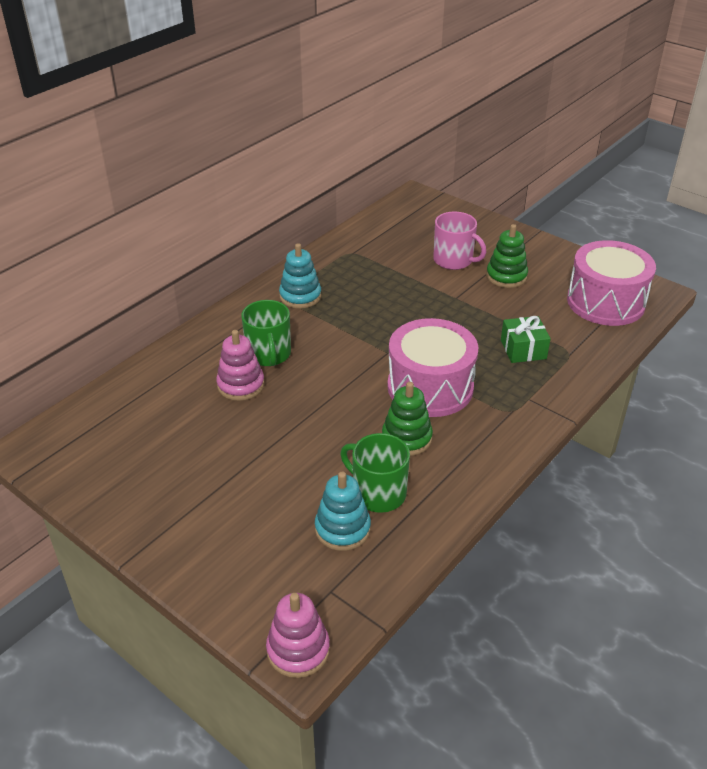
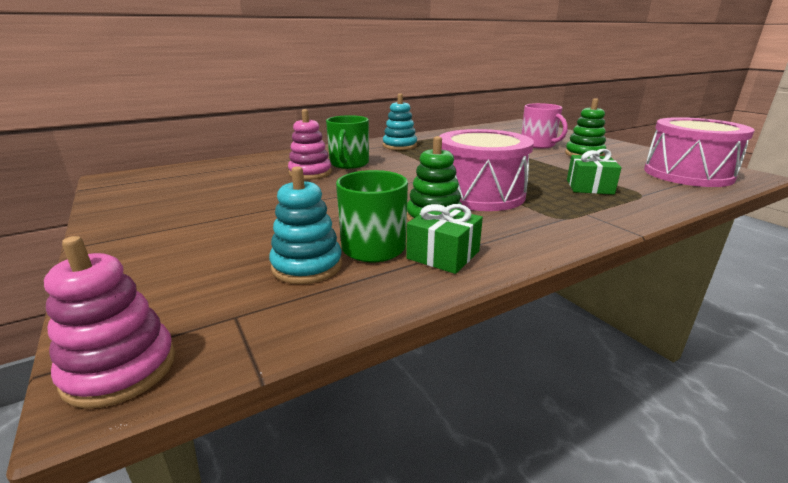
camera: 20 degrees right, 15 degrees down
(436, 487) = (443, 255): none -> green gift

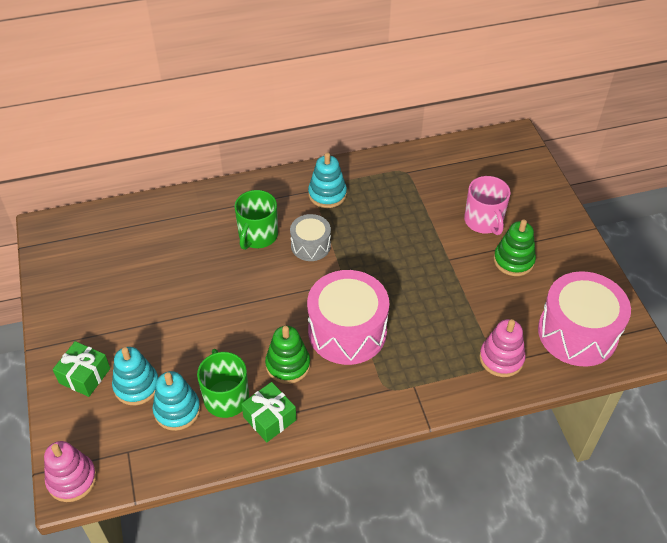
camera: 15 degrees right, 25 degrees up
(239, 255) = (136, 386): none -> turquoise stacking toy
(310, 173) = (215, 252): pink stacking toy -> pink stacking toy (501, 358)
(403, 163) = (310, 245): none -> grey drum
(589, 187) = (455, 339): green gift -> green gift (84, 375)

